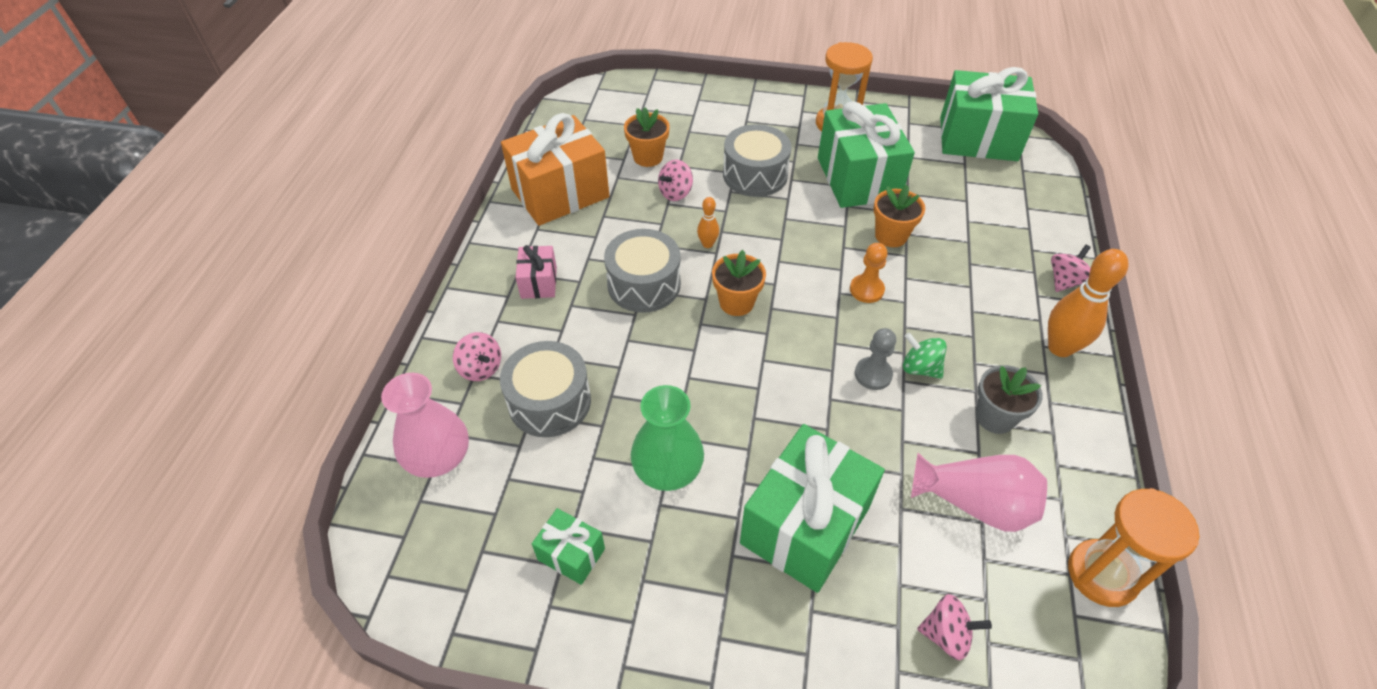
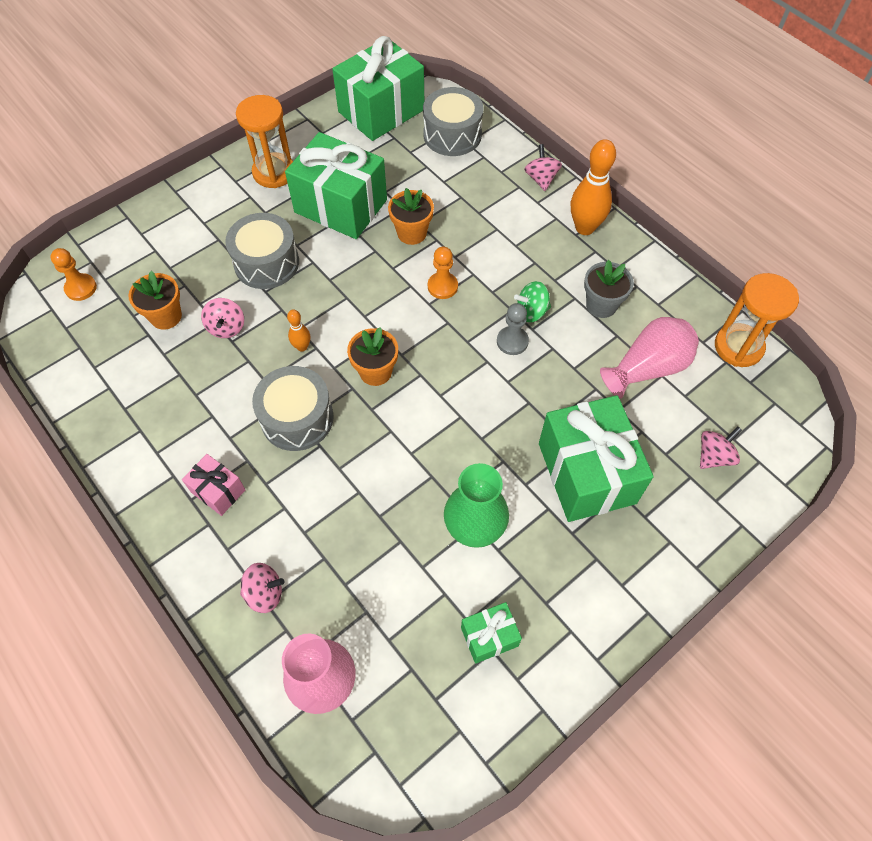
camera: 50 degrees left, 10 degrees up
(549, 402) = (345, 563): grey drum -> grey drum (452, 135)
(560, 193) = (134, 407): orange gift -> none
(622, 104) = (81, 288): none -> orange pawn

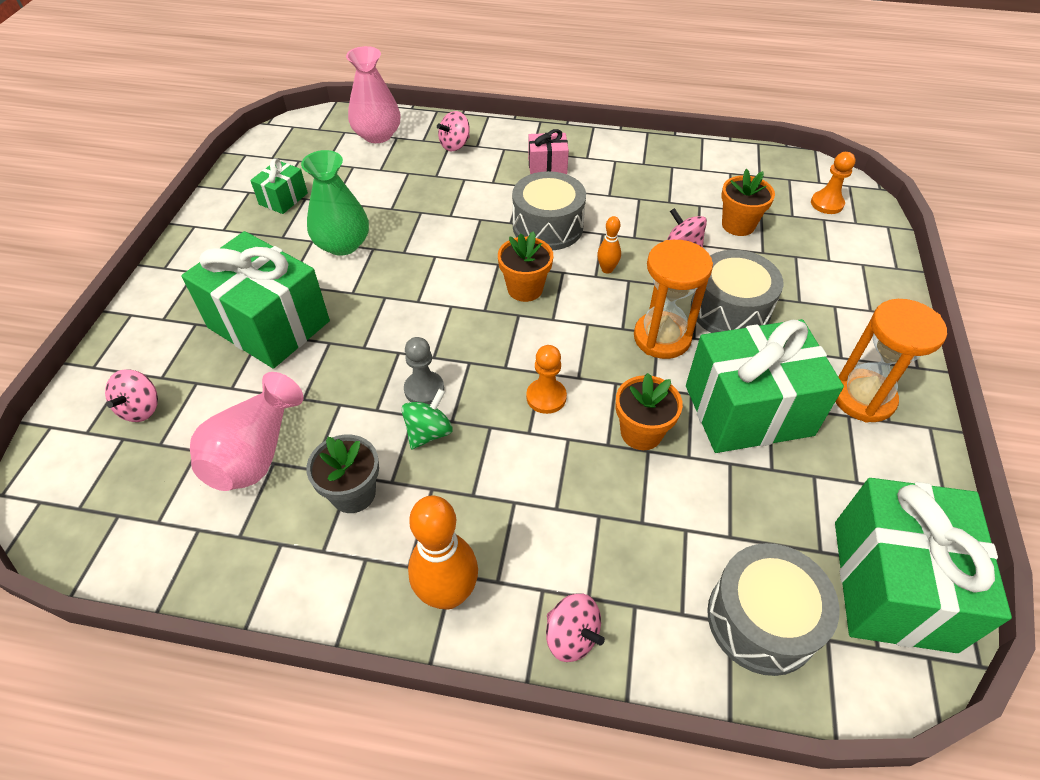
camera: 140 degrees right, 10 degrees down
(738, 347) = (146, 552): orange hourglass -> orange hourglass (662, 337)

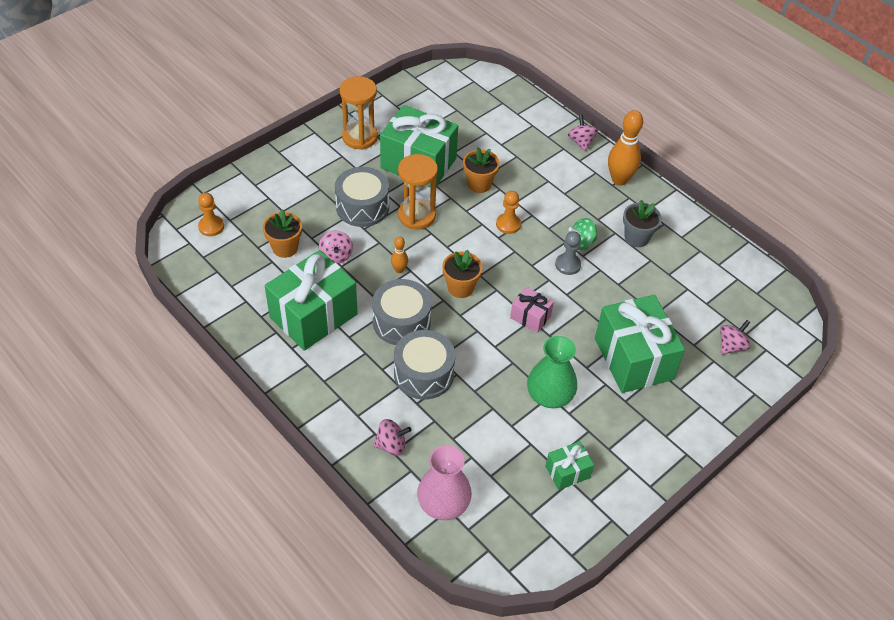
camera: 145 degrees left, 0 degrees up
(255, 453) = (676, 283): pink vase -> none
(547, 166) = (345, 374): pink gift -> pink gift (530, 317)
(761, 620) = (505, 108): grey drum -> grey drum (423, 374)
(892, 584) = (444, 89): green gift -> green gift (313, 316)

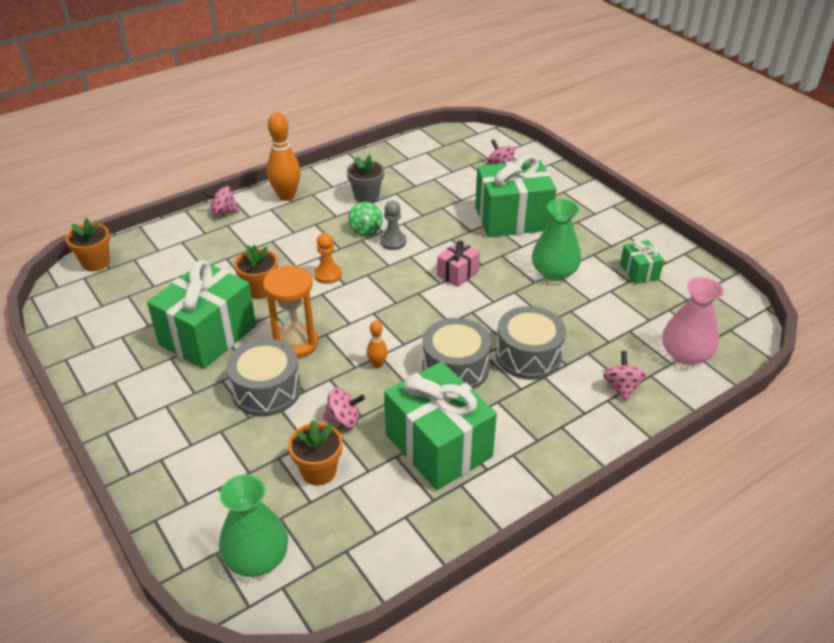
camera: 80 degrees left, 10 degrees down
(211, 227) = (257, 558): orange pawn -> green vase
(360, 137) = (138, 385): orange hourglass -> none
(460, 288) = (412, 318): orange flower pot -> orange flower pot (96, 263)

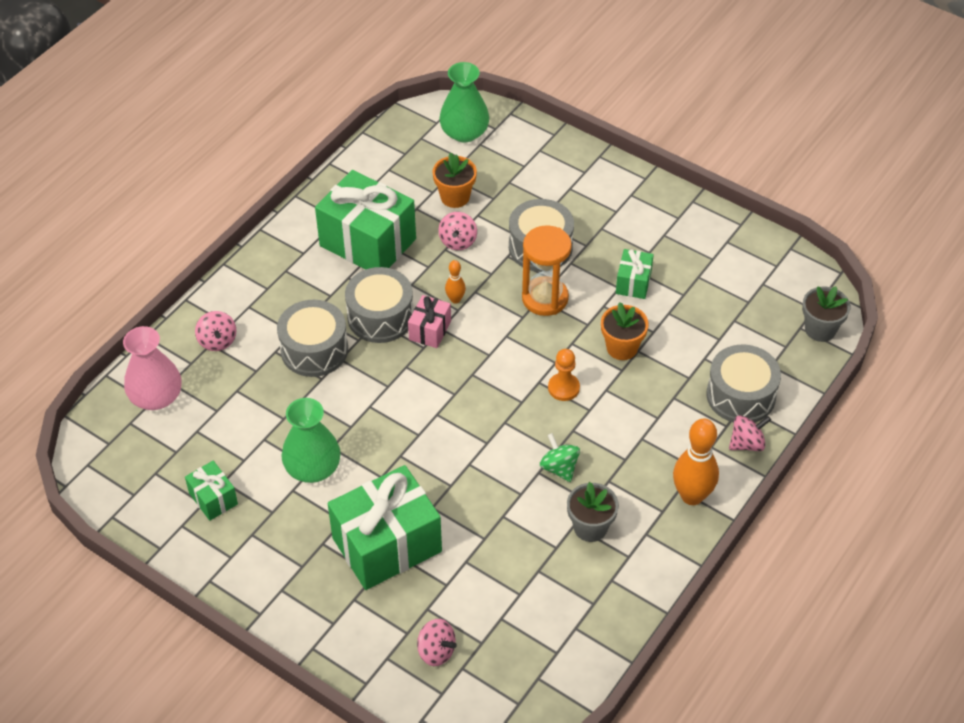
camera: 160 degrees right, 10 degrees up
(96, 263) = (820, 329): orange flower pot -> grey flower pot
(199, 238) = (741, 395): none -> grey drum
(208, 335) = (633, 283): green gift -> green gift, size x0.48
(344, 419) = (458, 241): pink spinning top -> pink spinning top turned 60 degrees counterclockwise
(393, 242) = (517, 458): grey pawn -> none
(457, 273) = (422, 433): pink gift -> pink gift (430, 330)

